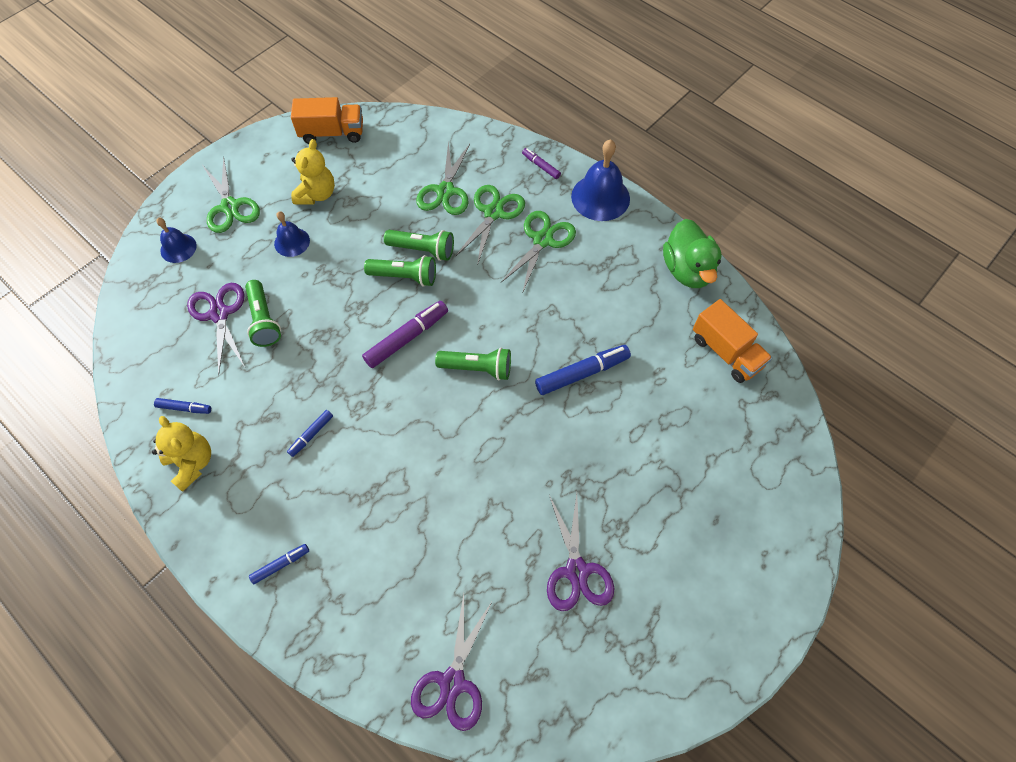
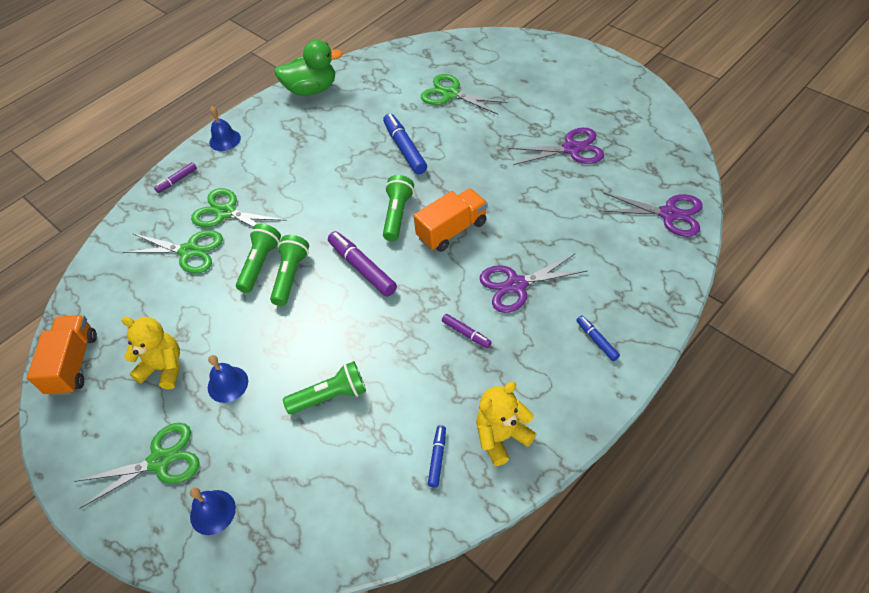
camera: 85 degrees left, 10 degrees down
(219, 314) = (317, 444): purple scissors -> purple scissors (516, 285)
(311, 435) = (466, 334): blue marker -> purple marker
(543, 240) = (265, 176): green scissors -> green scissors (450, 94)
(600, 197) = (225, 140): blue bell -> blue bell, size x0.58
(726, 352) = (389, 72): orange truck -> orange truck (452, 230)

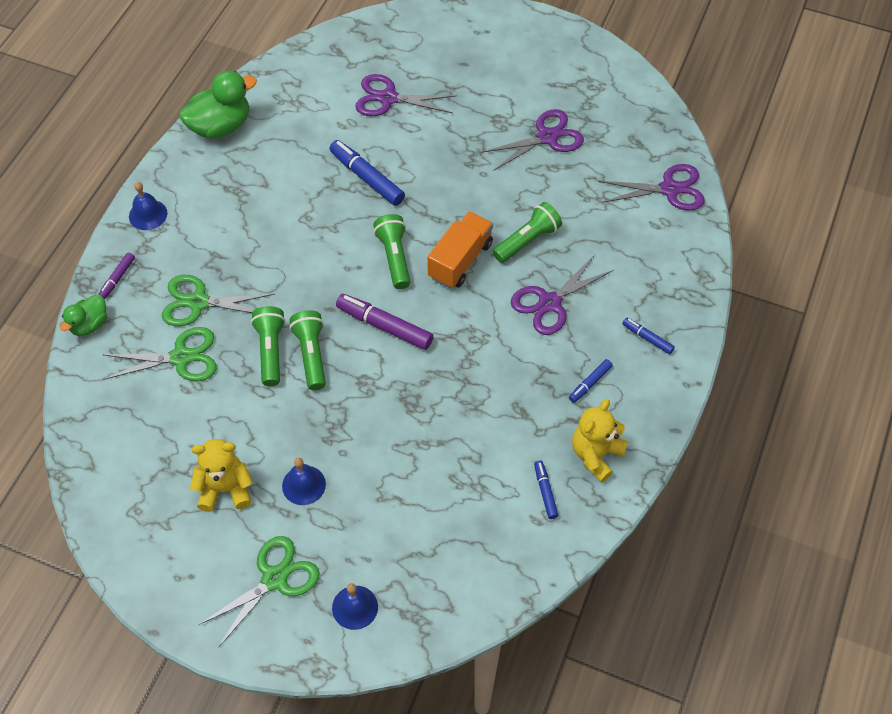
camera: 25 degrees left, 5 degrees up
(73, 364) = (120, 514): orange truck -> none
(138, 209) = (89, 325): none -> green duck
(330, 396) = (415, 466): green flashlight -> green flashlight (527, 240)
(450, 94) = (388, 98): green scissors -> purple scissors
(466, 334) = (521, 366): purple marker -> none
(523, 367) = (590, 383): none -> blue marker

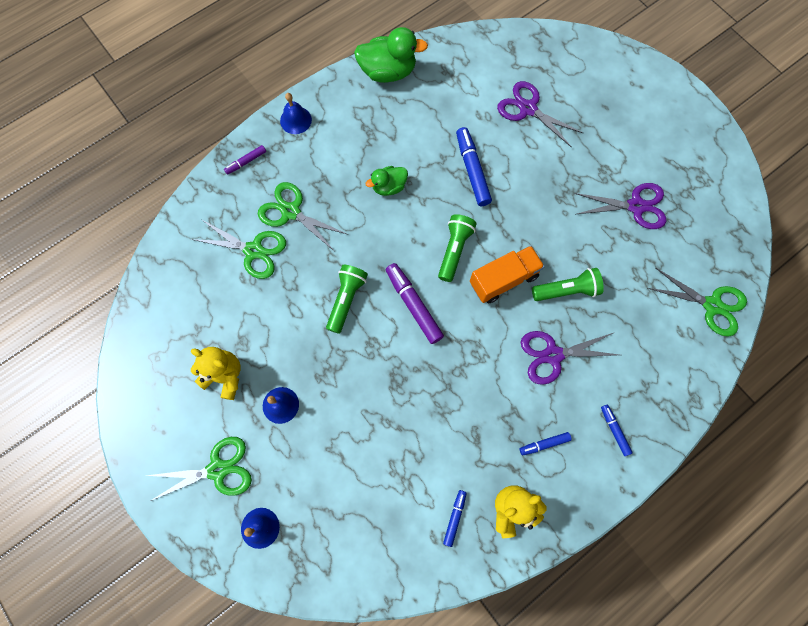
camera: 30 degrees right, 15 degrees up
(89, 325) = (207, 189): green duck -> green duck (389, 187)
(270, 351) = (319, 280): green flashlight -> none
(669, 189) = (712, 305): purple scissors -> green scissors

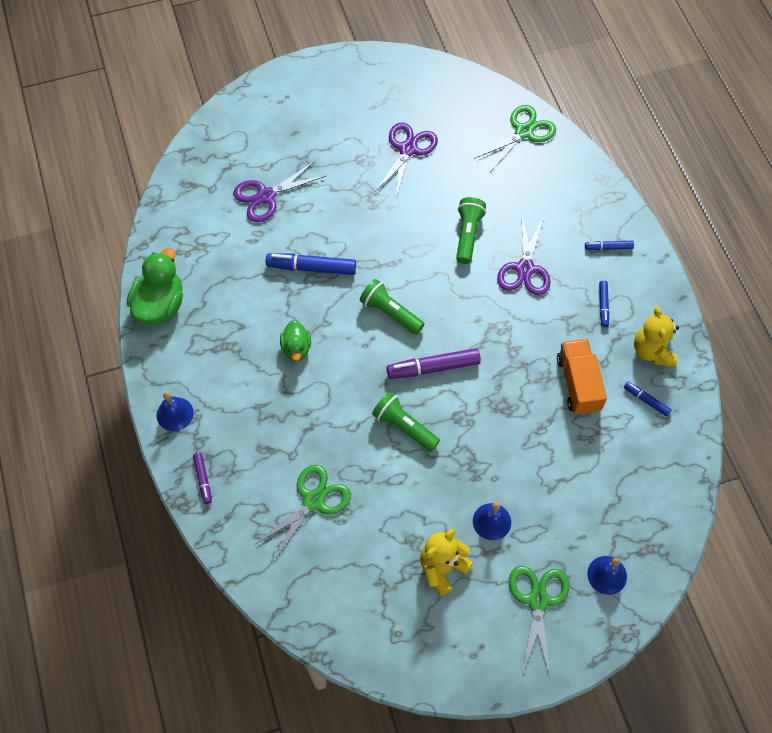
camera: 70 degrees left, 10 degrees down
(291, 212) = (284, 450): green scissors -> none
(503, 280) = (437, 282): orange truck -> orange truck (578, 384)

